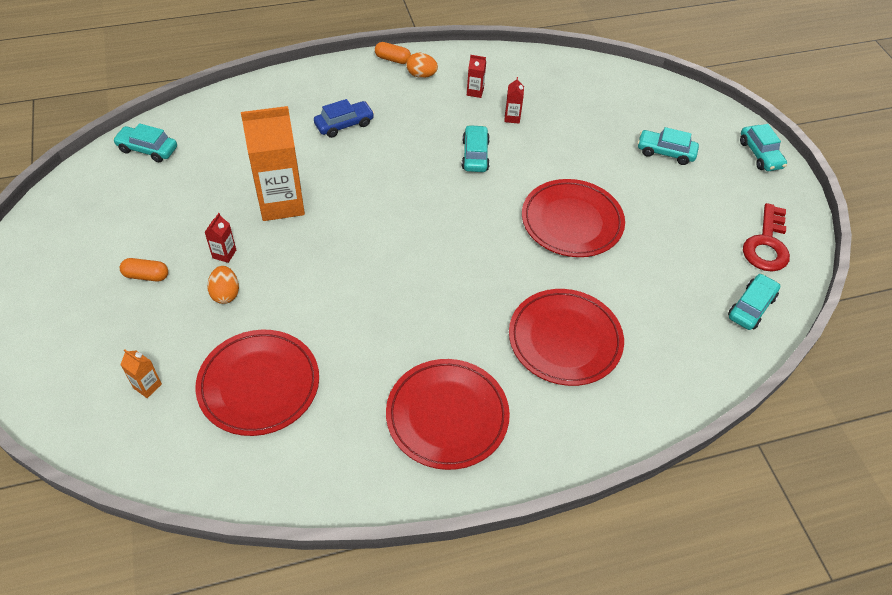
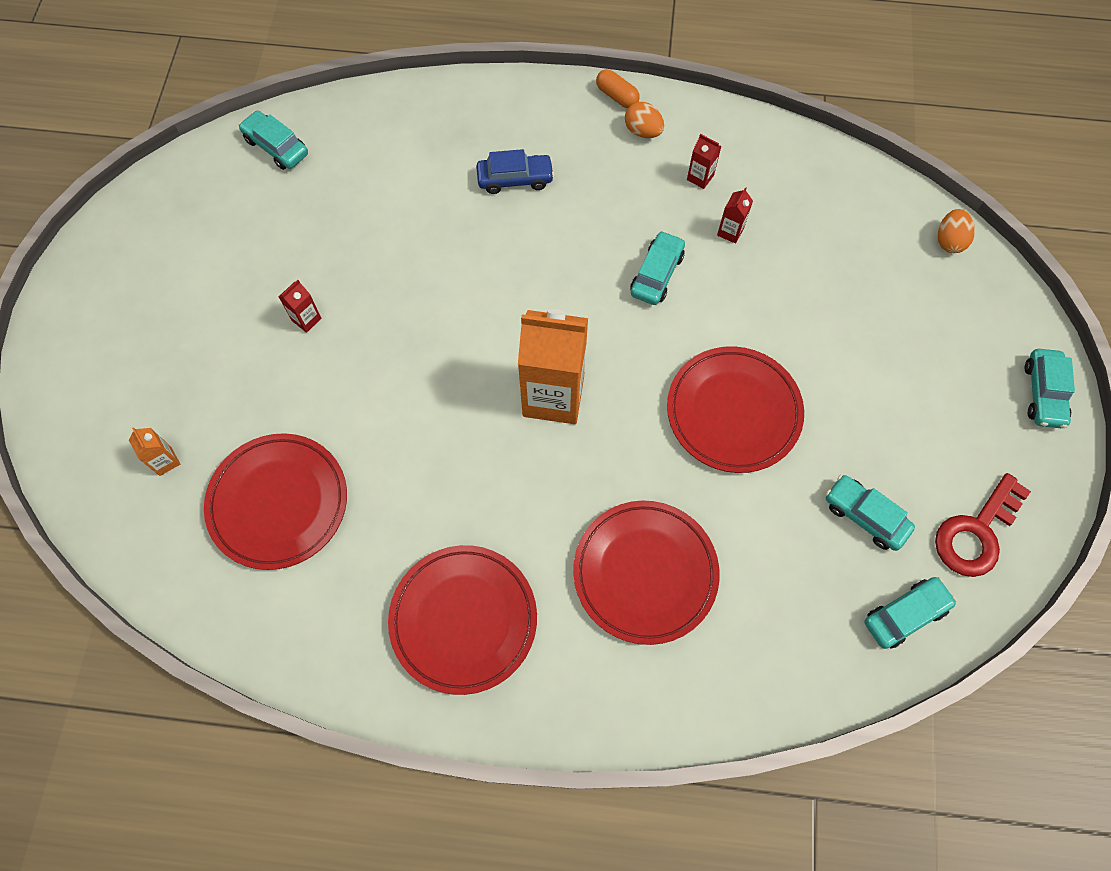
camera: 25 degrees right, 15 degrees up
(146, 276) = (214, 320): orange capsule -> none
(225, 294) = (288, 373): orange egg -> orange egg (949, 241)
(281, 203) = (396, 270): orange carton -> orange carton (553, 396)
(665, 152) = (910, 348): turquoise car -> turquoise car (865, 516)

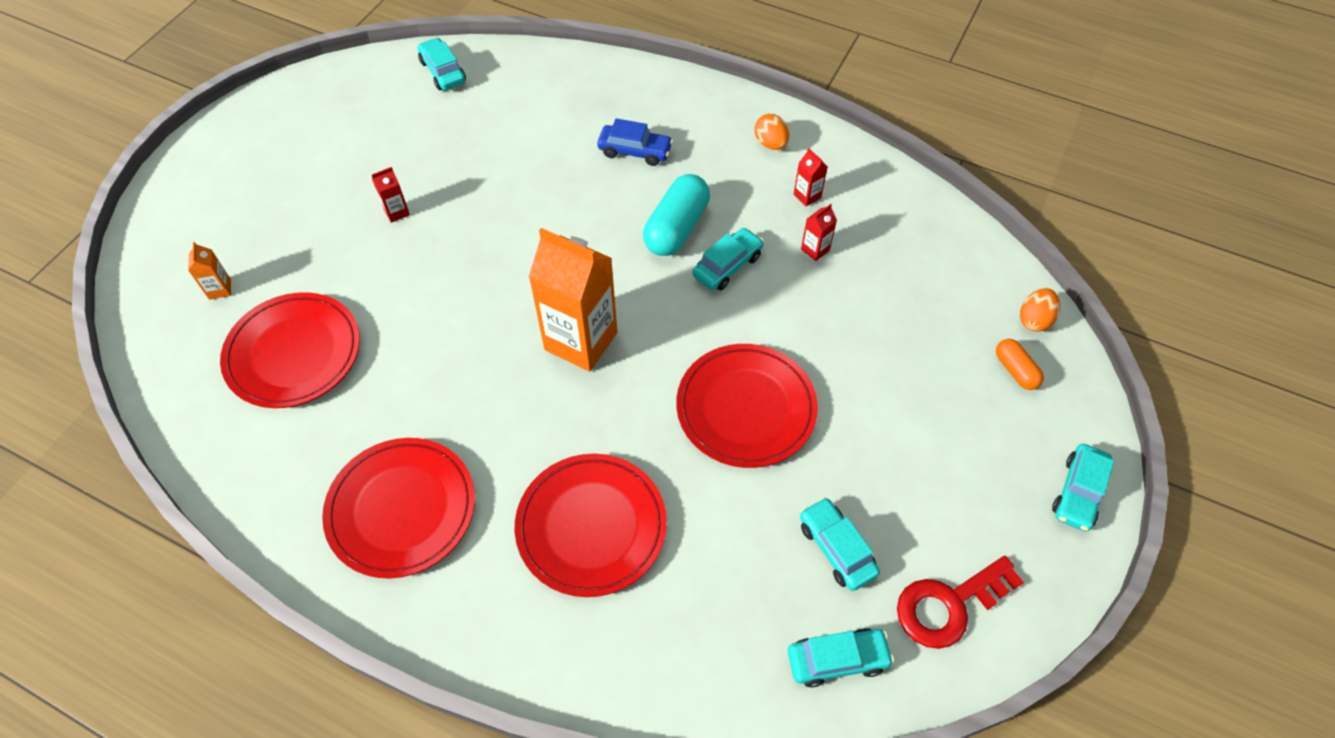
camera: 20 degrees right, 10 degrees down
(592, 249) = (676, 228): none -> turquoise capsule
(617, 96) = (760, 109): orange capsule -> orange capsule (1015, 370)

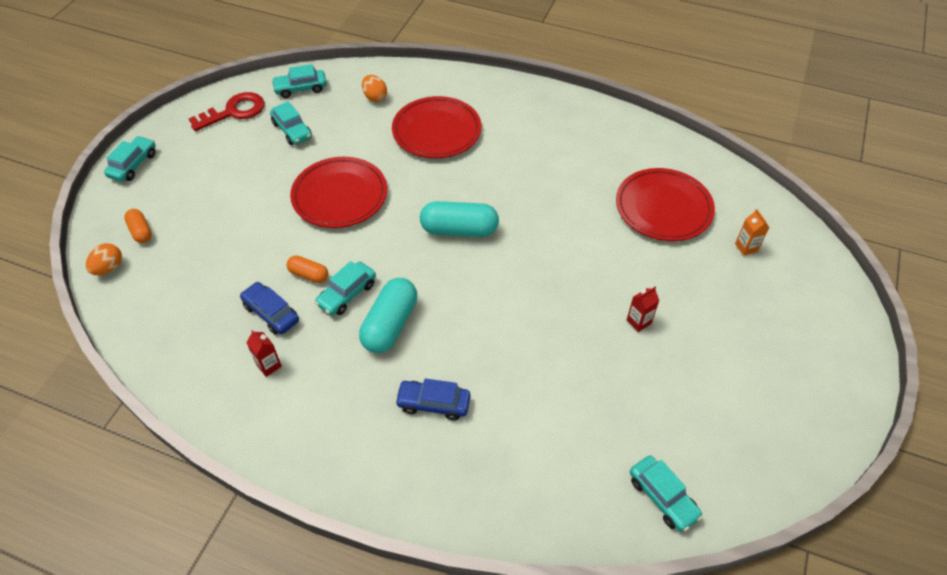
camera: 175 degrees right, 5 degrees down
(402, 509) = (551, 132): red plate -> none
(581, 341) = (459, 230): orange carton -> turquoise capsule
(770, 144) = (296, 424): orange egg -> orange egg (375, 97)
(776, 293) = (309, 275): none -> orange capsule
(815, 250) = (271, 313): red carton -> blue car

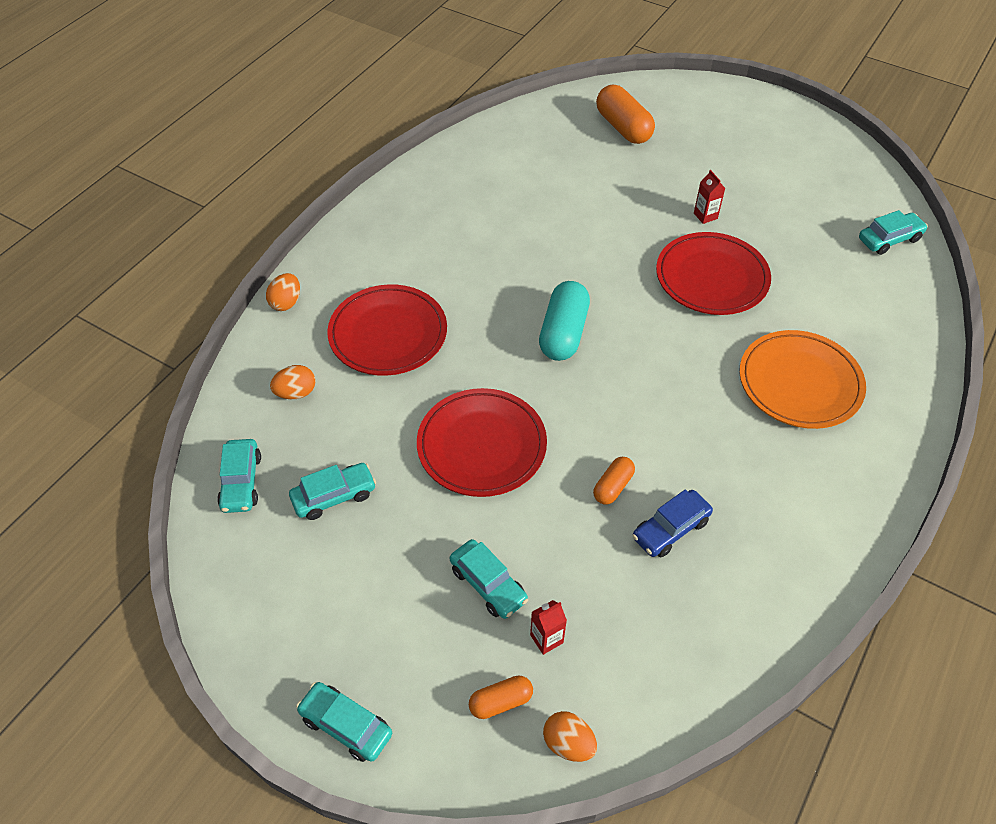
camera: 80 degrees left, 0 degrees up
(234, 112) = (263, 574): red key -> none
(269, 365) = (748, 533): red carton -> red carton (546, 639)
(347, 294) = (648, 448): turquoise car -> turquoise car (488, 584)
(390, 324) = (696, 410): turquoise capsule -> none
(433, 404) = (799, 383): blue car -> orange plate
(455, 76) = (286, 302): none -> orange egg
(663, 208) = (562, 169): red plate -> red plate (711, 278)
(746, 247) = (623, 127): orange carton -> orange capsule

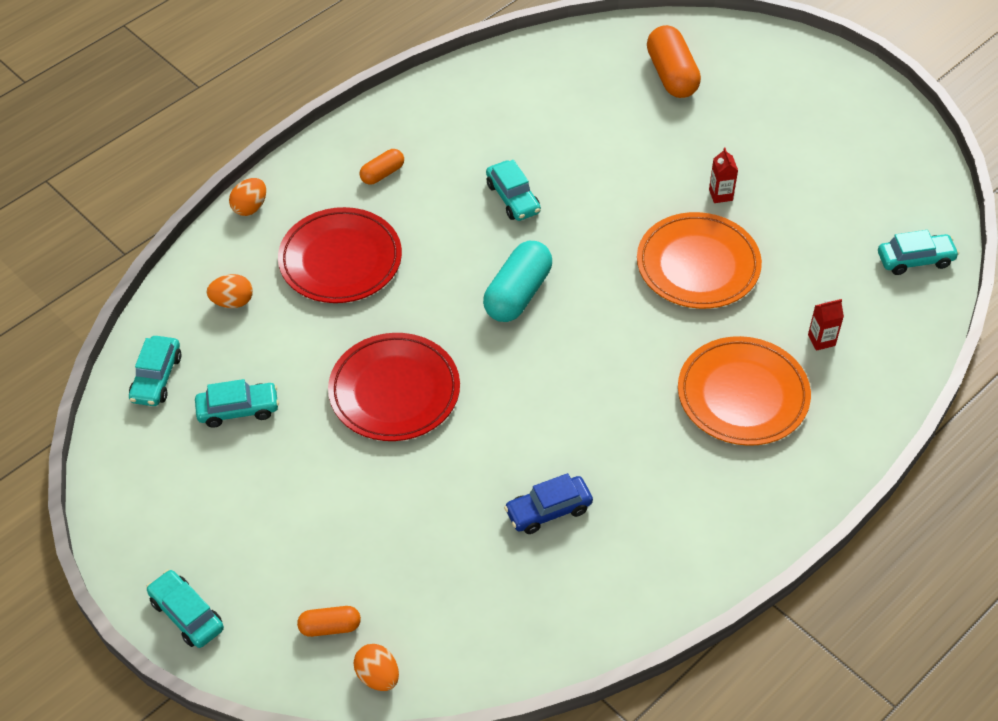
camera: 15 degrees right, 0 degrees up
(488, 584) = (355, 522): turquoise car -> turquoise car (513, 198)
(546, 639) = (391, 583): red carton -> red carton (821, 340)
(613, 486) = (508, 458): orange capsule -> orange capsule (382, 174)
(711, 278) = (698, 265): red plate -> orange plate

